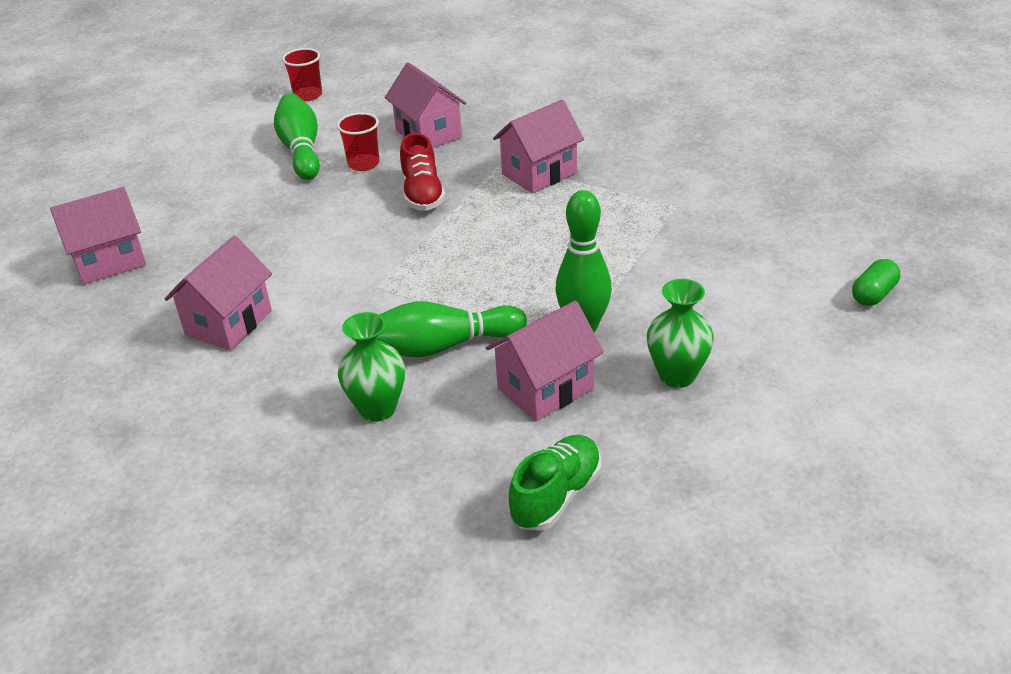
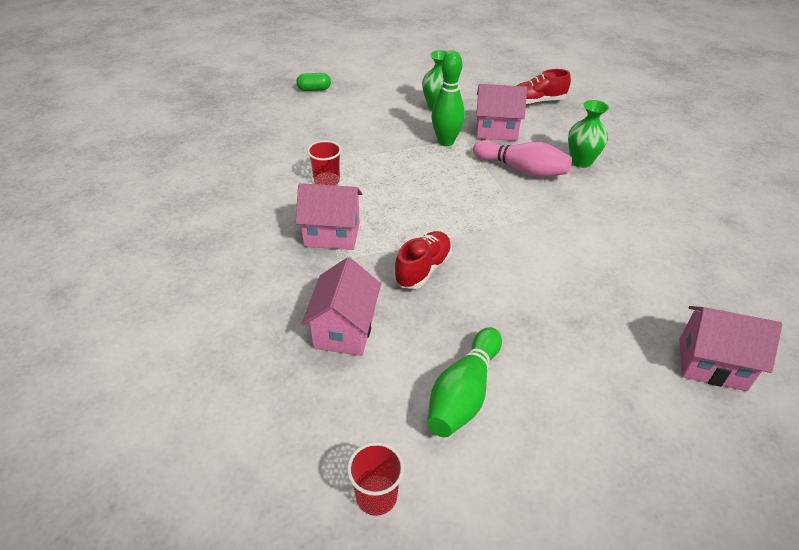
camera: 140 degrees left, 5 degrees up
(229, 323) = (635, 250): pink house -> none
(363, 164) = (430, 332): red cup -> red cup (327, 181)
(442, 346) = (522, 170): green bowling pin -> pink bowling pin
(556, 496) = (537, 101): green shoe -> red shoe

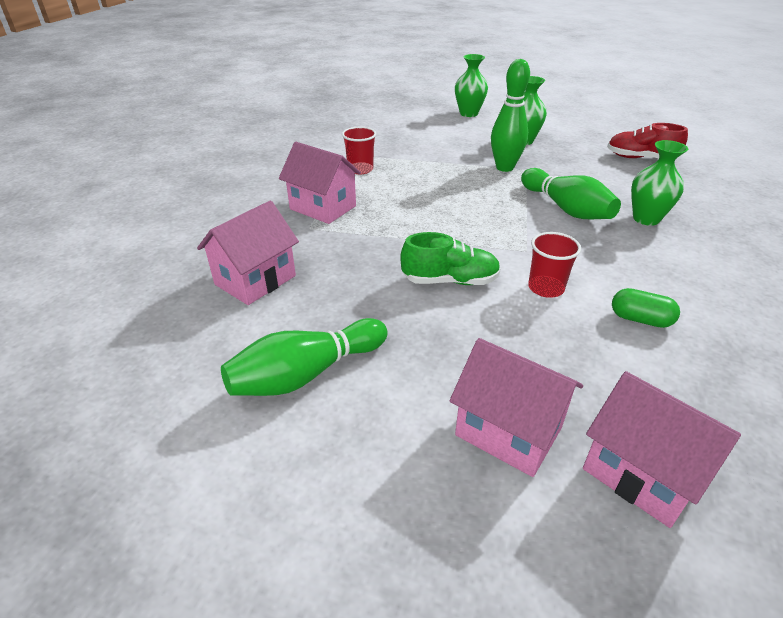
camera: 30 degrees right, 5 degrees down
(314, 89) = (418, 106): green capsule -> green capsule (640, 319)
(367, 87) = (468, 113): none -> green vase
(376, 496) = (134, 423): red cup -> red cup (546, 288)
(423, 269) = (377, 258): red shoe -> none
(494, 269) = (450, 281): none -> green shoe
(496, 130) = (569, 171): pink house -> pink house (508, 431)
(522, 170) = (566, 208): pink bowling pin -> green bowling pin

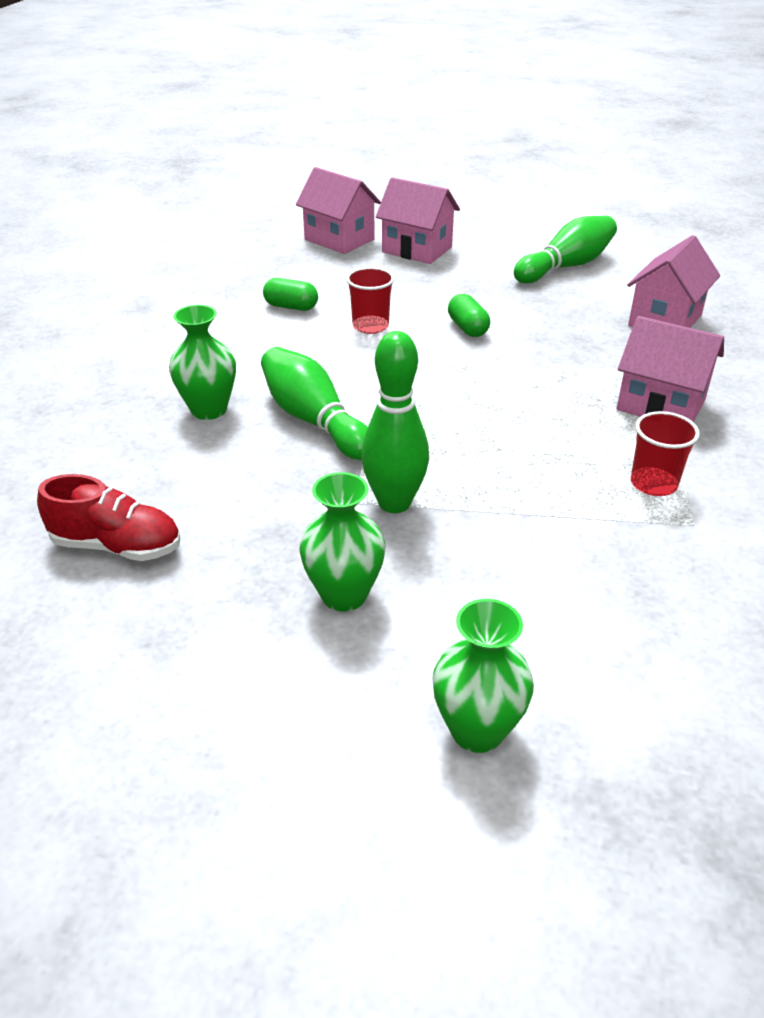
camera: 175 degrees right, 0 degrees up
(450, 281) = (467, 328): green shoe -> green capsule

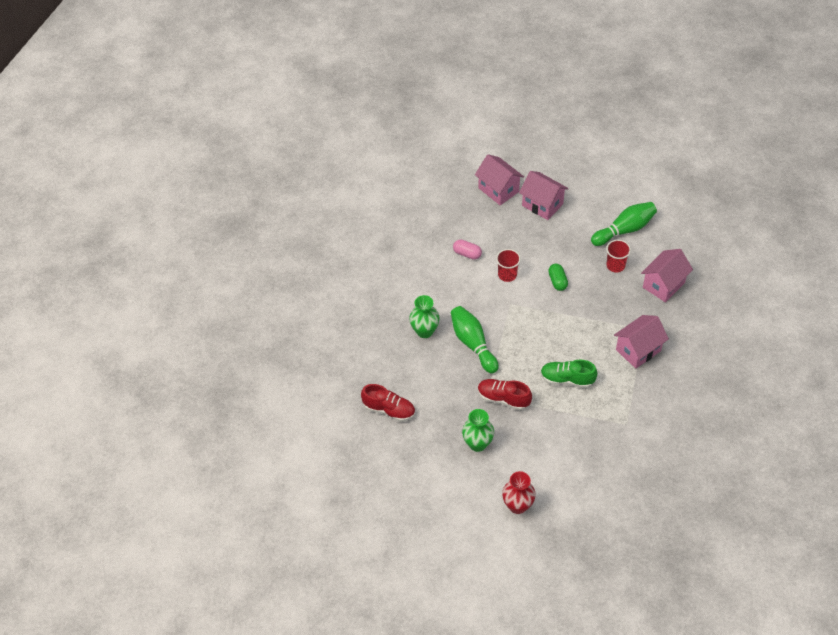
camera: 10 degrees right, 15 degrees up
(291, 307) = (467, 254): green capsule -> pink capsule
(394, 503) = (503, 399): green bowling pin -> red shoe
(477, 730) = (517, 505): green vase -> red vase
(529, 459) = (567, 379): none -> green shoe
(653, 484) = (617, 400): red cup -> red cup (615, 265)
(660, 405) = (638, 350): pink house -> pink house turned 75 degrees counterclockwise

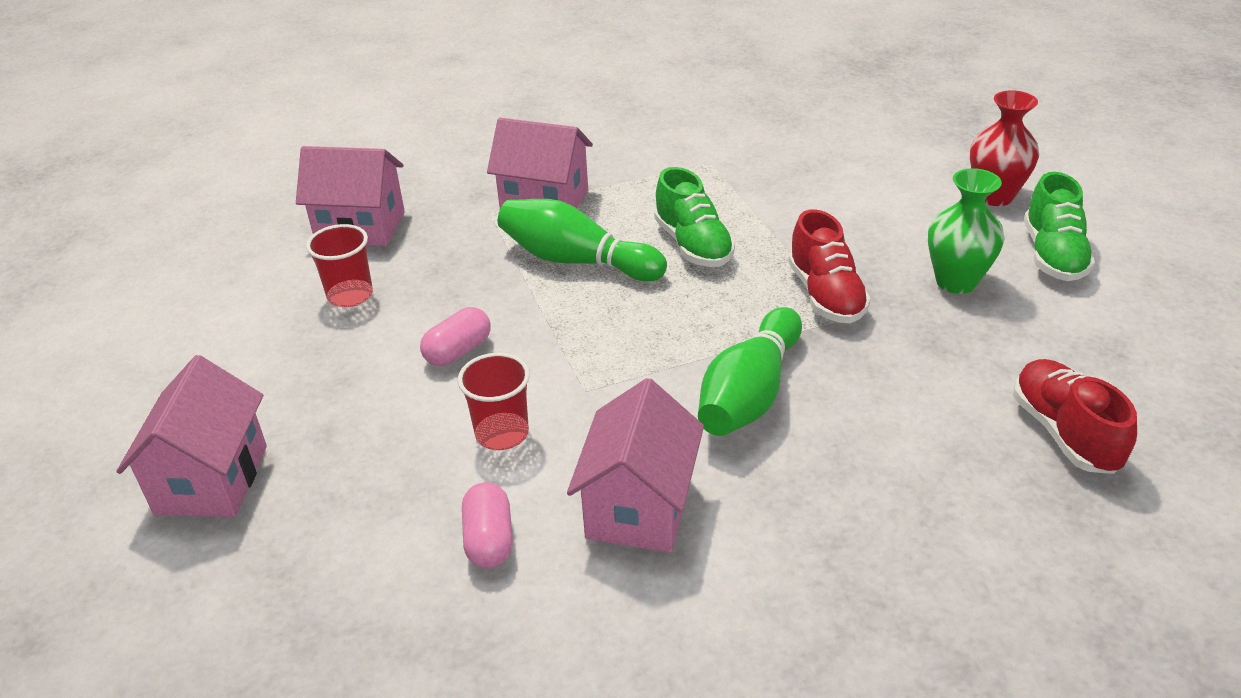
camera: 125 degrees left, 15 degrees down
(424, 331) = (805, 489): green vase -> none
(466, 489) = (1052, 255): none -> green shoe
(498, 190) = (190, 597): pink house -> pink house (639, 507)
(557, 281) = (458, 351): green capsule -> pink capsule
(624, 230) = (232, 321): green bowling pin -> green bowling pin (577, 261)

